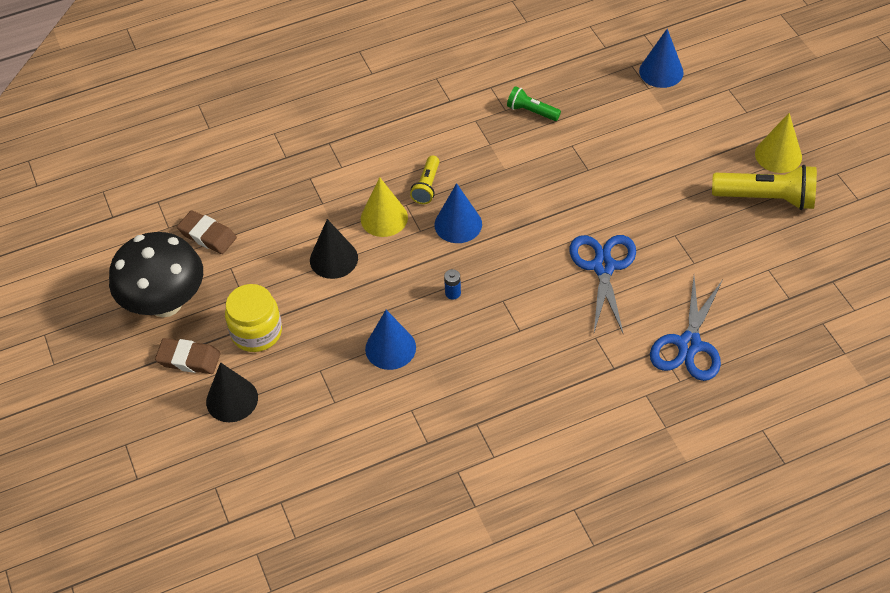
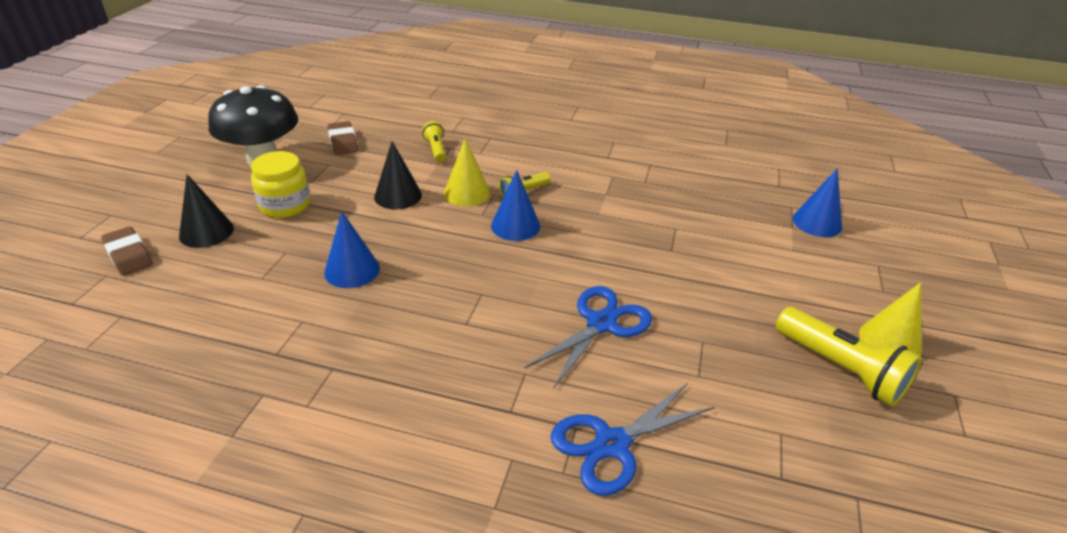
camera: 35 degrees right, 15 degrees down
(189, 359) = (223, 194): brown eraser -> brown eraser (128, 255)
(301, 188) = (436, 150): none -> yellow flashlight
(453, 293) = (449, 265): blue battery -> none
(531, 111) = (666, 192): green flashlight -> none

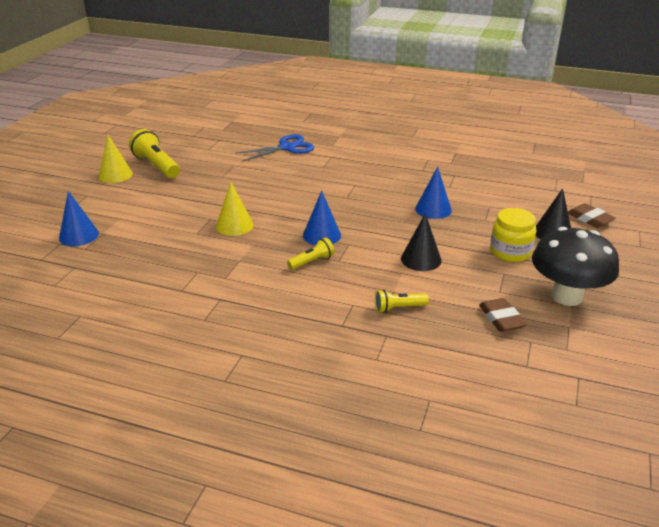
camera: 175 degrees left, 5 degrees down
(436, 150) = (398, 308): yellow flashlight -> yellow flashlight turned 90 degrees clockwise
(466, 193) = (362, 261): yellow cone -> yellow cone (234, 225)
(601, 324) = (276, 183): blue scissors -> none

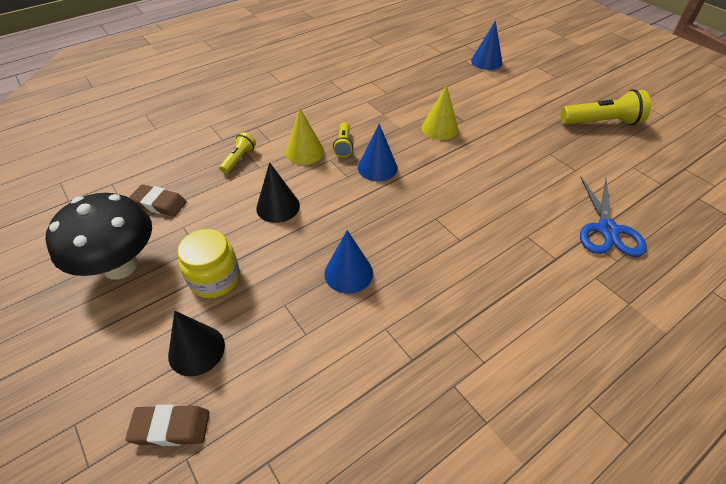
camera: 125 degrees right, 15 degrees up
(115, 175) = (592, 97): yellow cone -> yellow cone (305, 152)

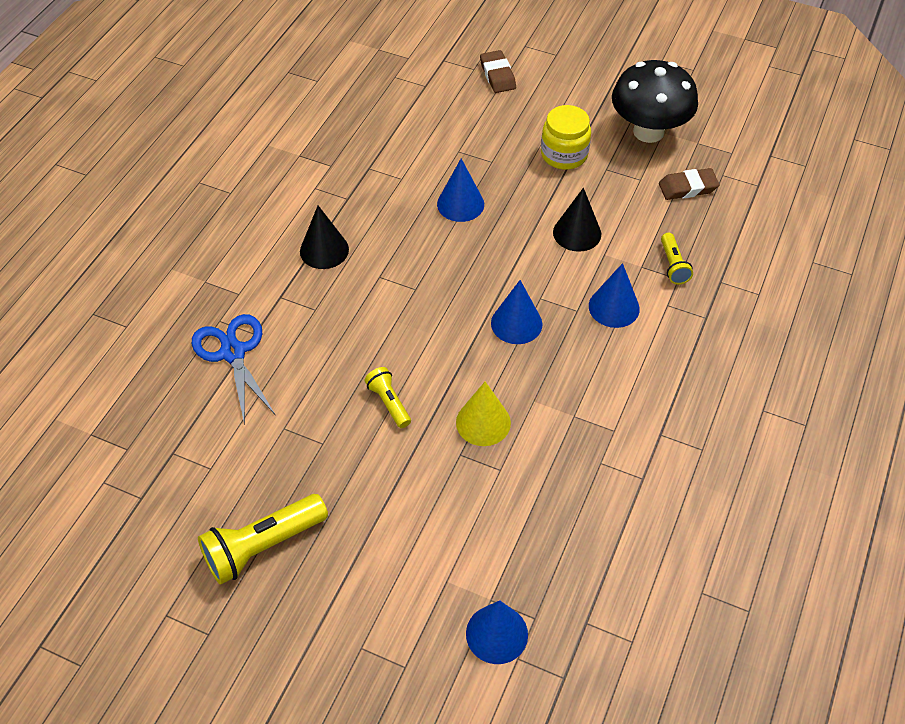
camera: 150 degrees right, 5 degrees up
(171, 427) = (497, 75): brown eraser -> brown eraser turned 75 degrees counterclockwise
(196, 350) = (525, 112): black cone -> black cone (324, 250)
(305, 152) = (614, 307): yellow cone -> blue cone
(343, 145) = (579, 337): yellow flashlight -> yellow flashlight (389, 402)

